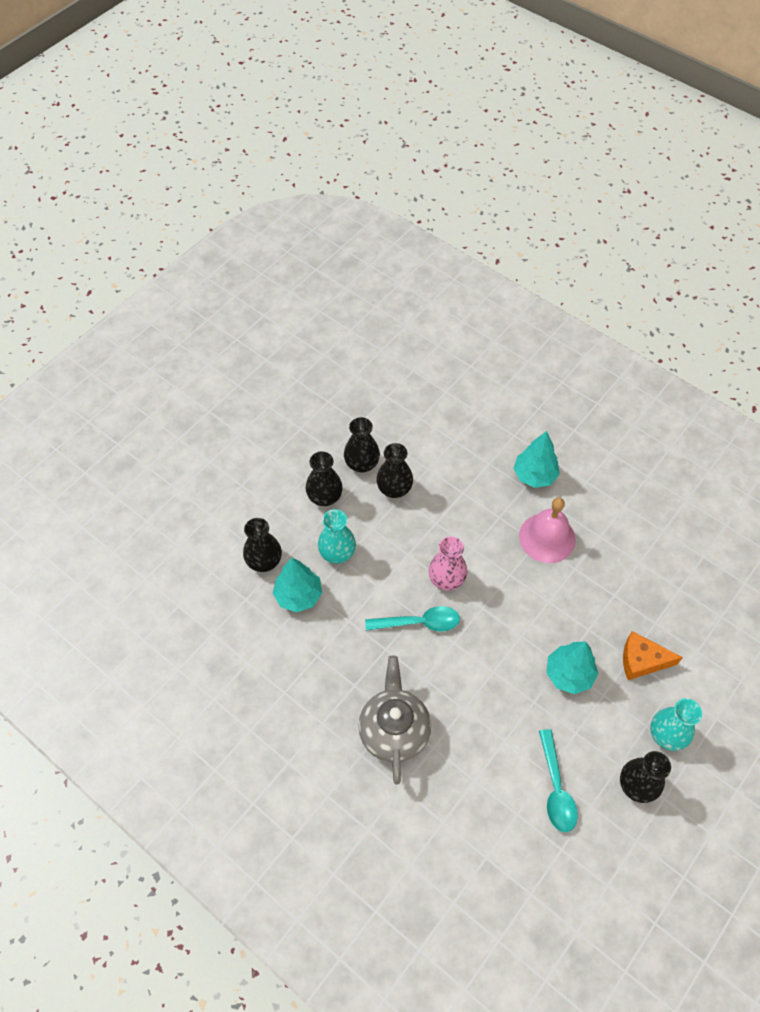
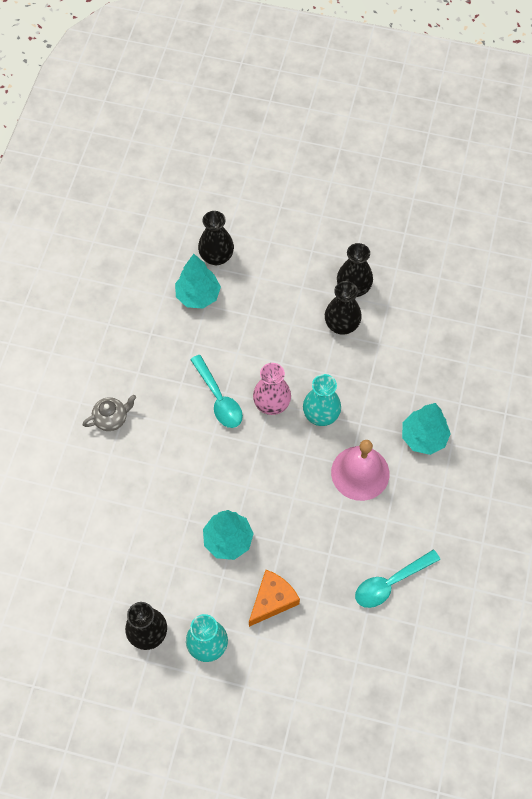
camera: 65 degrees right, 5 degrees up
(325, 497) = (303, 274): black vase -> none
(337, 553) = (253, 307): turquoise vase -> turquoise vase (321, 415)
(394, 731) = (111, 418): grey teapot -> grey teapot, size x0.53
(556, 788) = (116, 565): turquoise spoon -> turquoise spoon (391, 583)
(642, 660) = (272, 600): orange cheese -> orange cheese turned 60 degrees clockwise

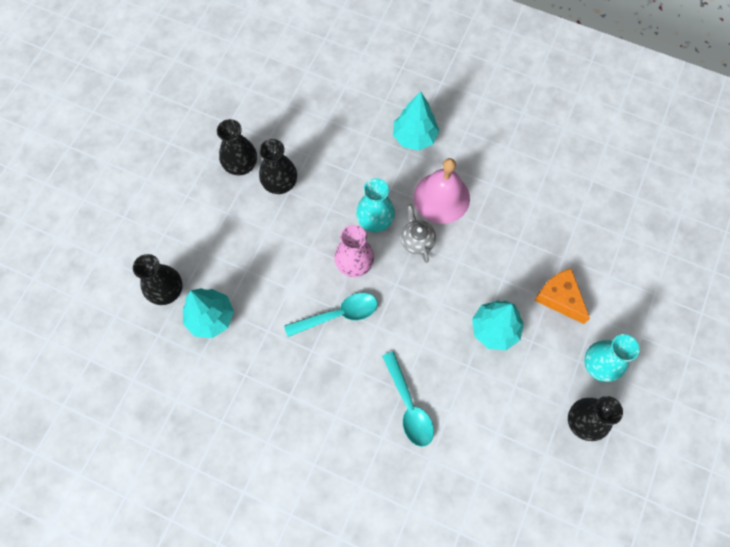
camera: 80 degrees left, 5 degrees up
(111, 418) = (340, 431): grey teapot -> grey teapot (417, 241)
(391, 583) = (552, 193): turquoise spoon -> turquoise spoon (409, 406)

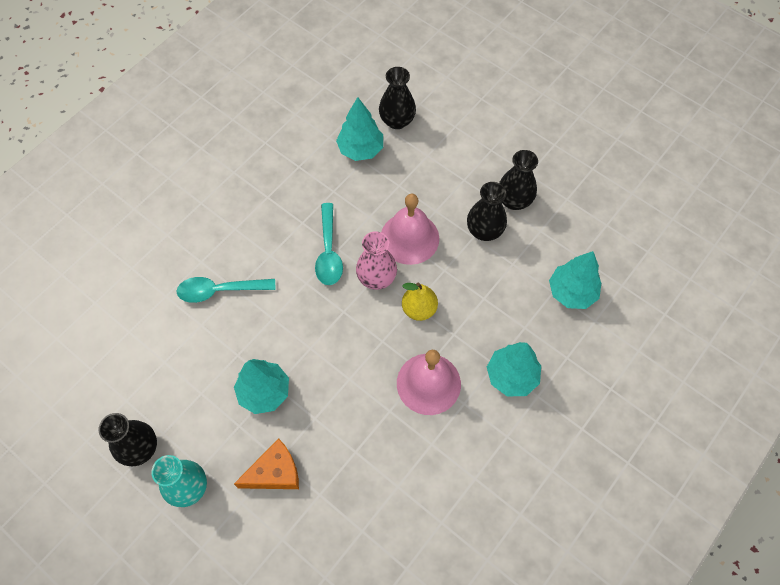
camera: 105 degrees right, 5 degrees down
(304, 246) = (409, 238): none -> pink bell
(324, 106) = (571, 292): none -> turquoise tree
(375, 221) = (419, 309): turquoise vase -> yellow pear
(417, 241) = (384, 344): grey teapot -> none

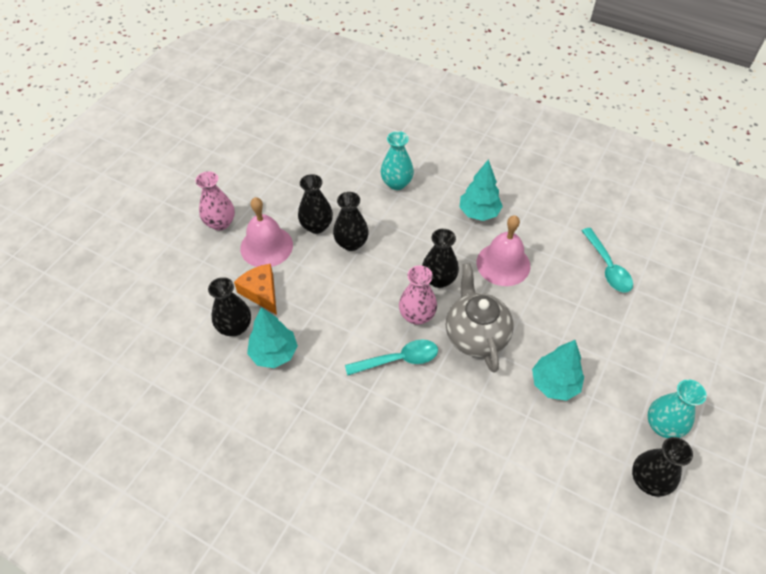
camera: 100 degrees left, 10 degrees down
(220, 291) = (465, 450): turquoise spoon -> turquoise spoon (607, 267)
(275, 472) = (620, 359): orange cheese -> orange cheese (261, 292)
(340, 330) = (476, 335): none -> grey teapot
(409, 238) = (369, 296): pink bell -> pink bell (266, 246)
(419, 309) = (439, 279): yellow pear -> black vase
(530, 114) = (220, 223): none -> pink vase
(571, 292) = (396, 183): turquoise tree -> turquoise vase

